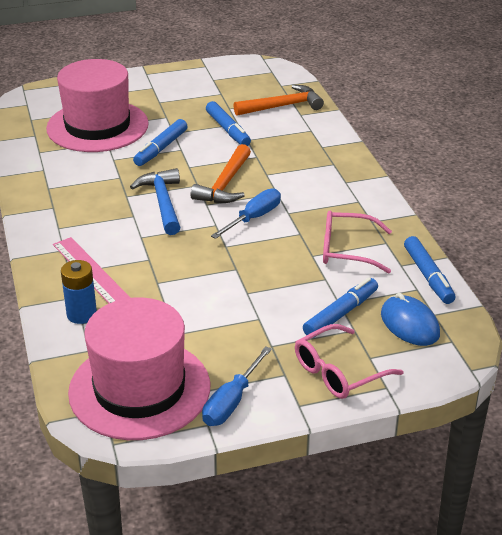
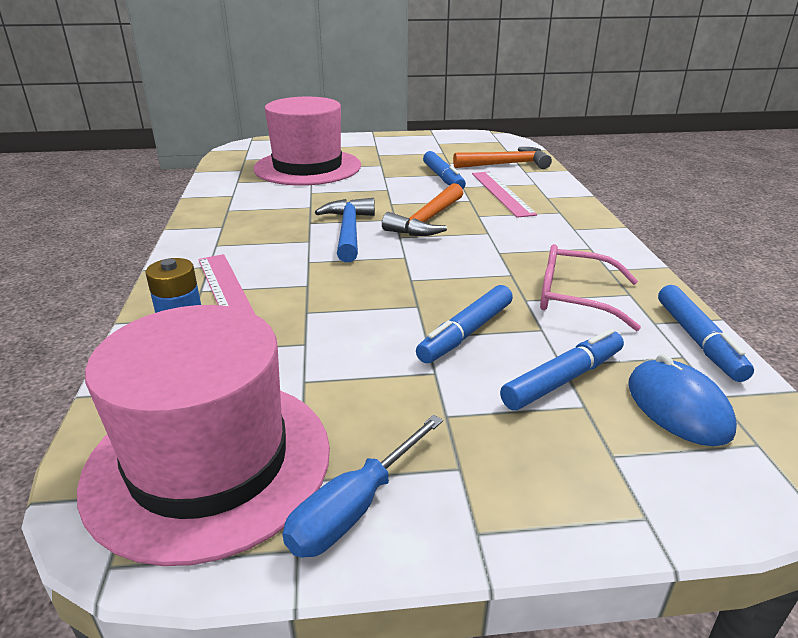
camera: 10 degrees right, 5 degrees down
(161, 149) = (366, 187): blue marker -> blue marker (466, 333)
(254, 218) = (454, 254): blue screwdriver -> none
(283, 145) = (502, 193): none -> pink ruler
(338, 372) = (556, 475): pink glasses -> none

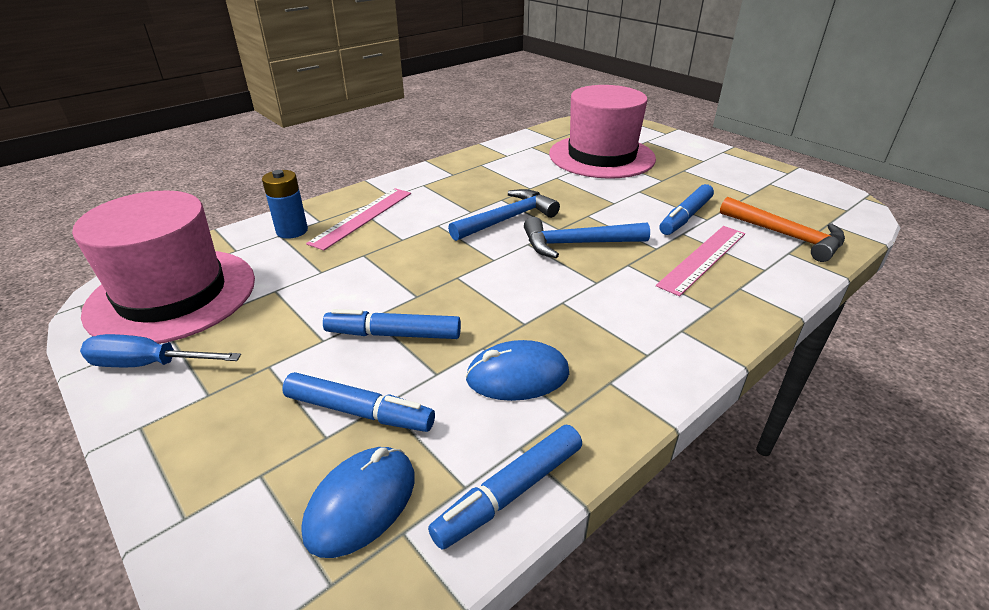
camera: 55 degrees right, 5 degrees up
(427, 221) = (577, 244): orange hammer -> blue hammer
(574, 298) = (517, 376): pink glasses -> blue mouse

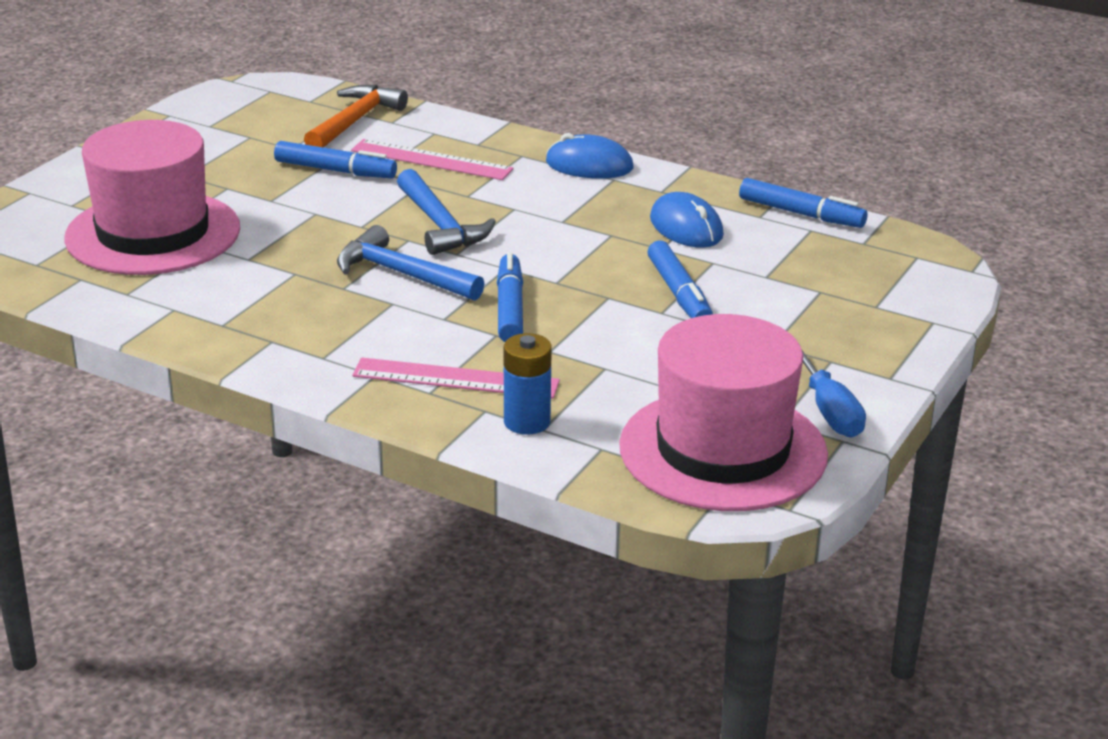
camera: 110 degrees left, 5 degrees down
(359, 411) = (784, 284): blue marker -> blue marker (510, 308)
(361, 503) = (859, 261): blue mouse -> blue mouse (589, 165)

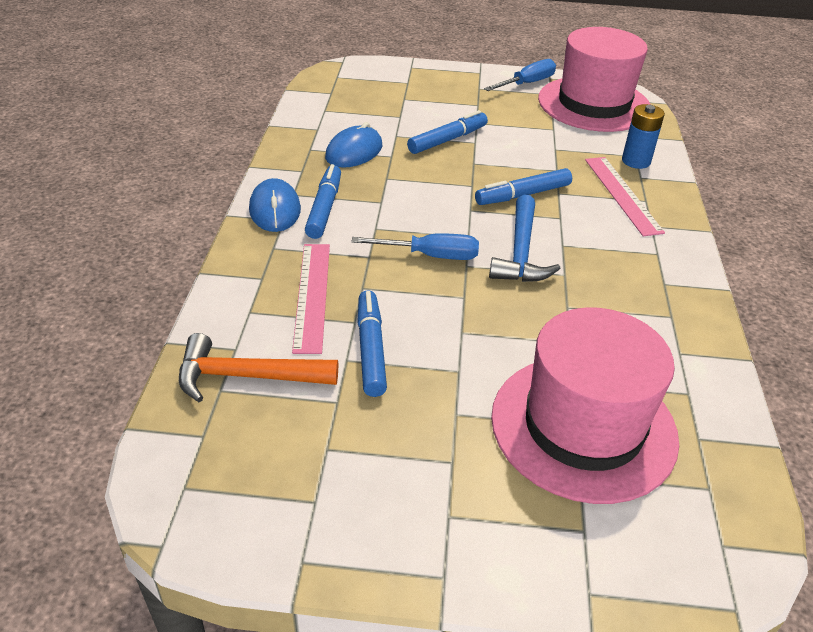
camera: 115 degrees left, 10 degrees up
(440, 225) = (431, 256): blue hammer -> blue screwdriver
(801, 214) = (304, 115): blue marker -> blue marker (324, 208)

